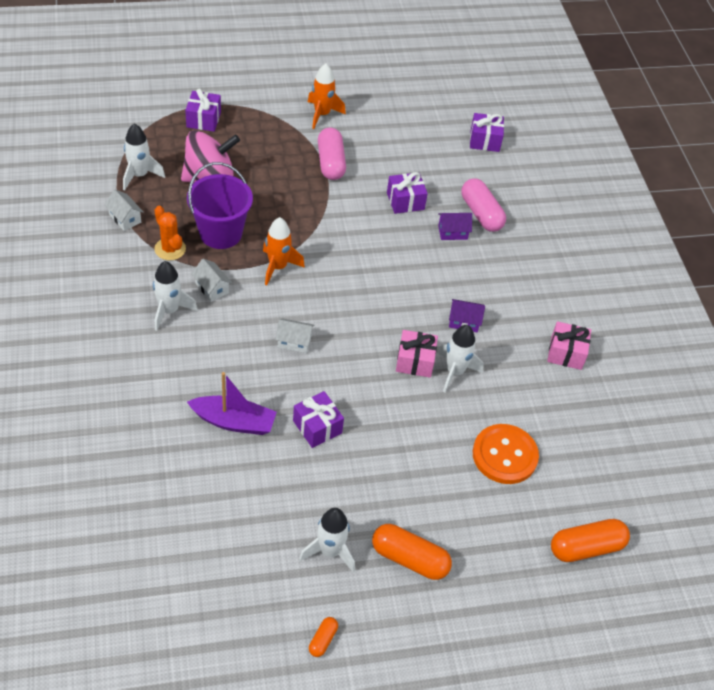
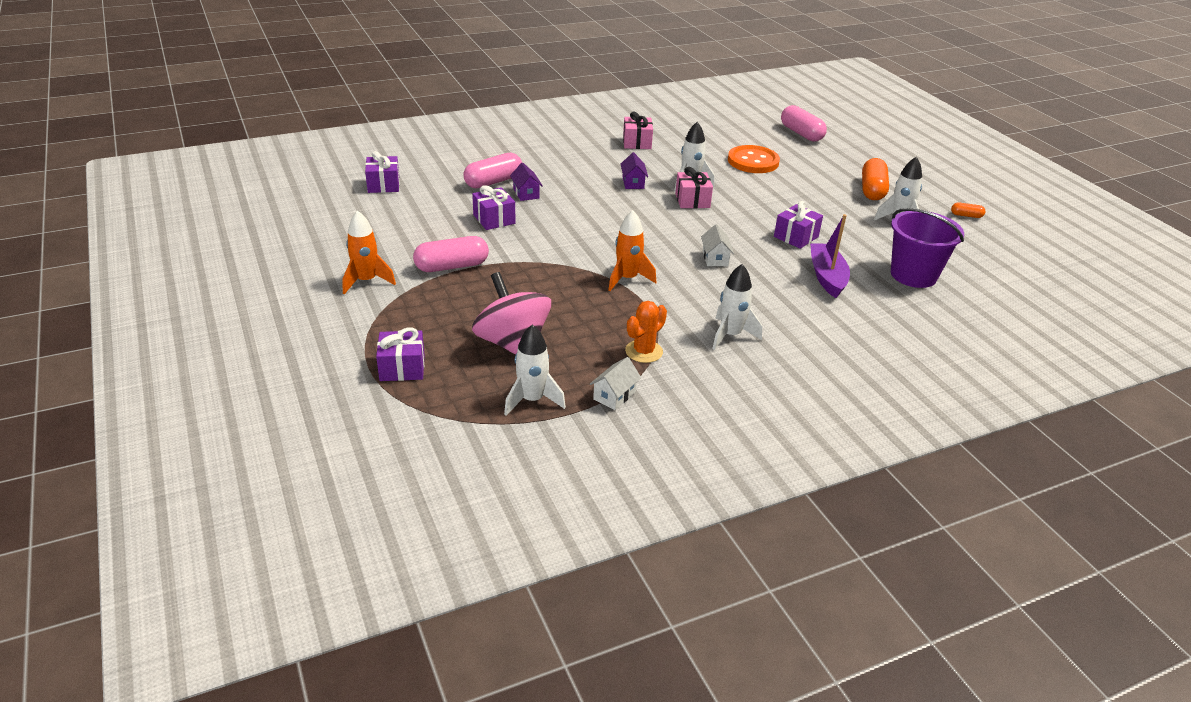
camera: 100 degrees left, 15 degrees down
(212, 288) = (681, 314): white house -> none
(220, 233) = (599, 321): purple bucket -> purple bucket (913, 275)
(586, 548) = (801, 133): orange capsule -> pink capsule

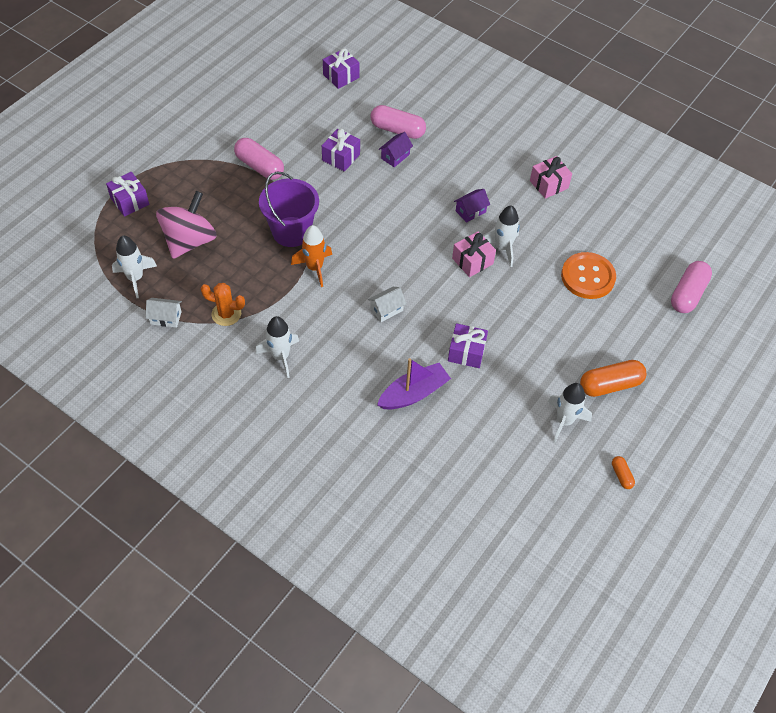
camera: 60 degrees right, 20 degrees up
(366, 281) = (211, 135): orange rocket -> none
(913, 275) = (465, 456): purple bucket -> purple bucket (291, 232)

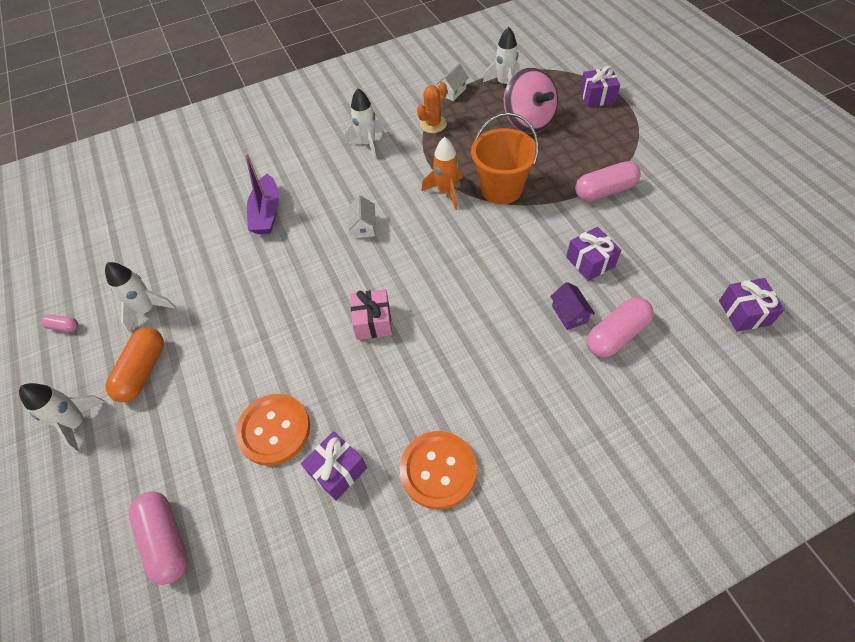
camera: 125 degrees right, 0 degrees up
(291, 232) = (501, 189): purple bucket -> orange bucket
(466, 352) = (274, 267): purple gift -> purple gift (337, 470)
(470, 211) = (443, 353): purple house -> none
(502, 248) = (371, 360): white rocket -> white rocket (77, 423)
(548, 184) = (438, 470): pink gift -> orange button
(621, 475) = (64, 327): orange capsule -> pink capsule

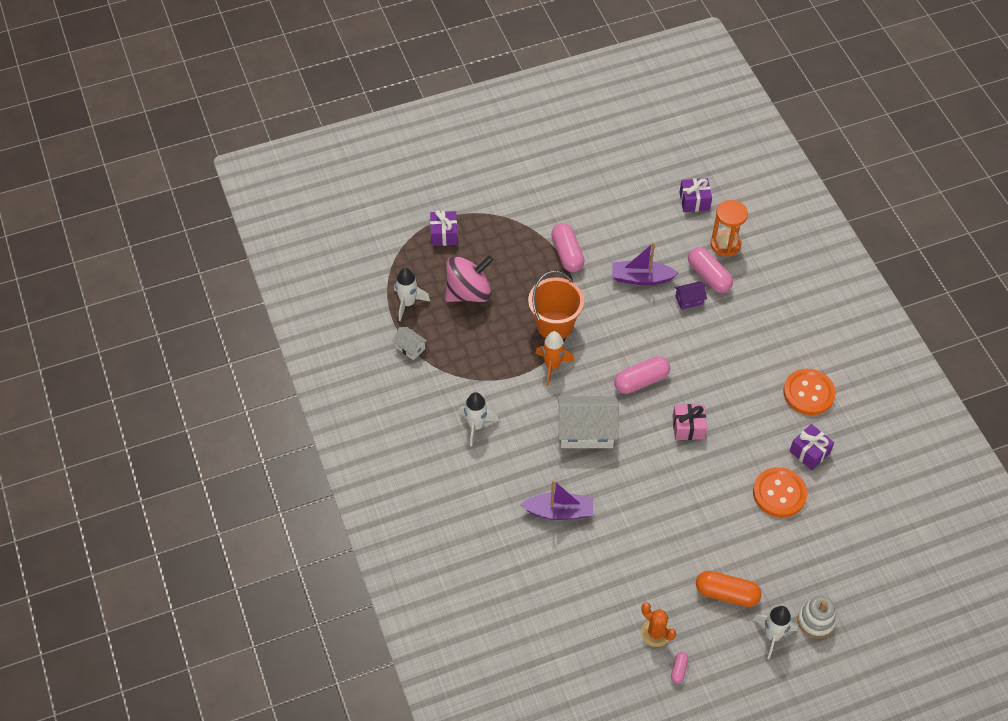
camera: 90 degrees left, 0 degrees up
(83, 477) = (816, 621): none -> white stacking toy
(147, 310) = (665, 601): white rocket -> none
(166, 540) = (859, 556): pink capsule -> pink capsule (641, 381)
(364, 226) = (586, 431): white house -> white house, size x2.08
(433, 124) = (457, 369): orange cactus -> orange cactus (655, 633)
(590, 262) = (641, 278): purple gift -> purple boat
(680, 353) = (725, 244): none -> orange hourglass

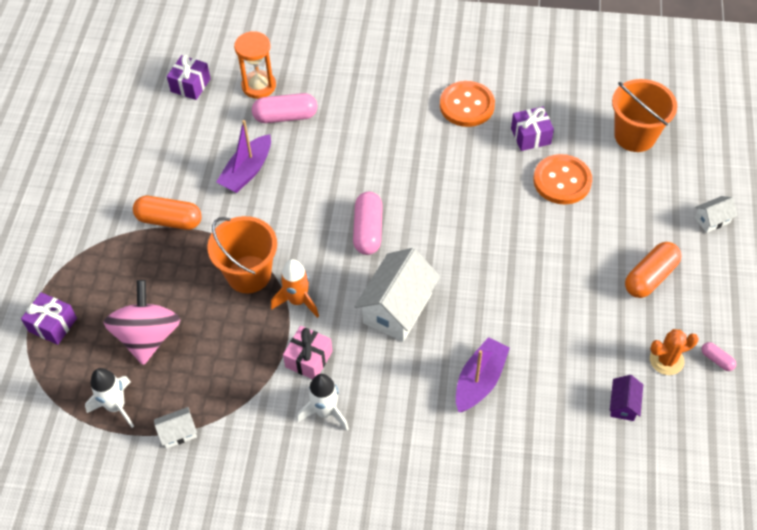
camera: 60 degrees left, 0 degrees up
(567, 254) = (169, 220): pink capsule -> orange capsule
(688, 427) = (446, 217): pink gift -> pink gift (309, 359)
(689, 300) = (301, 145): purple house -> purple house (623, 404)
(772, 635) = (712, 262): white rocket -> none
(816, 621) = (712, 220): white stacking toy -> white house
(865, 530) = (635, 136): none -> orange bucket

